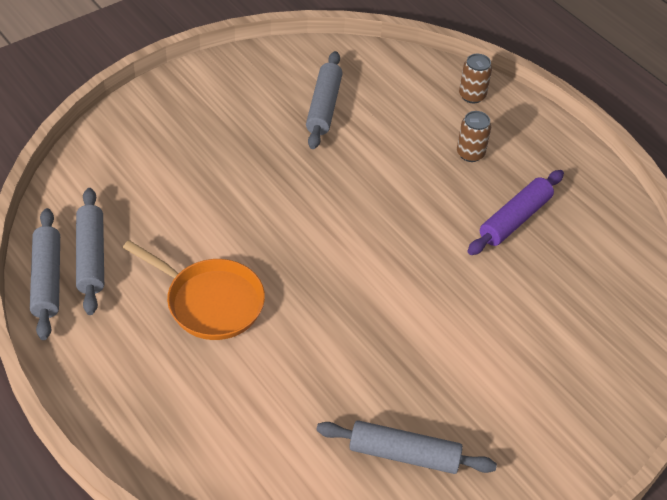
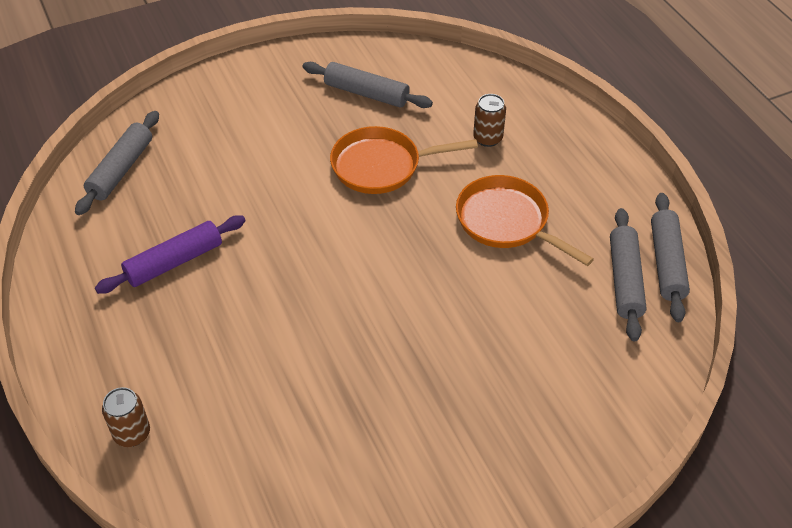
camera: 165 degrees left, 0 degrees up
(324, 107) = (334, 442): grey rolling pin -> grey rolling pin (121, 169)
(355, 350) = (382, 166): none -> orange pan
(470, 153) = (180, 347): brown can -> brown can (487, 138)

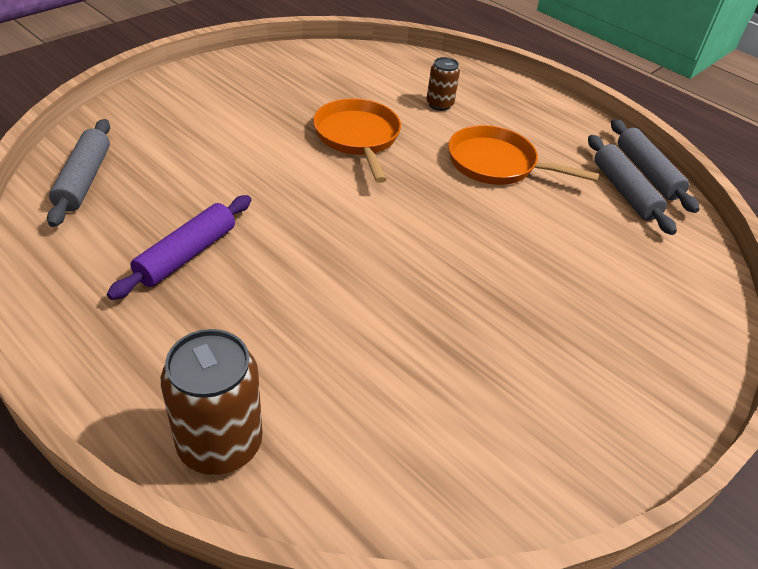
camera: 25 degrees left, 5 degrees down
(132, 433) = (220, 444): brown can -> brown can, size x1.76
(366, 93) = (310, 85): grey rolling pin -> none
(382, 166) = (358, 138): orange pan -> orange pan turned 105 degrees clockwise

